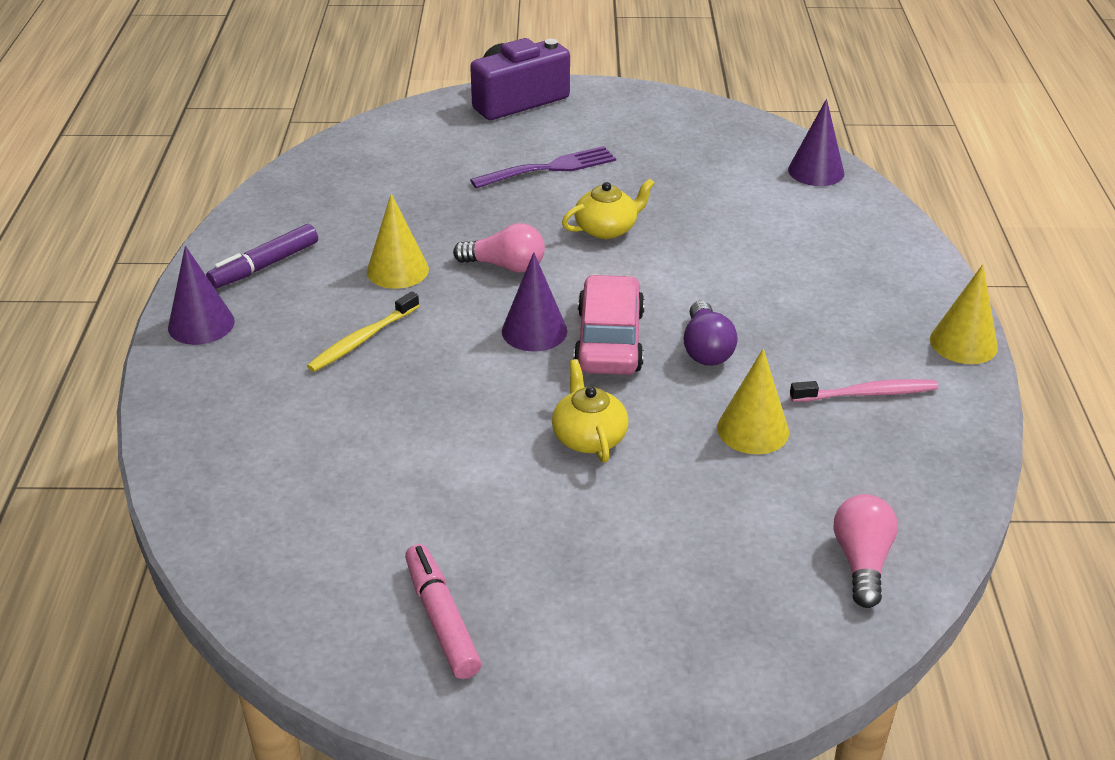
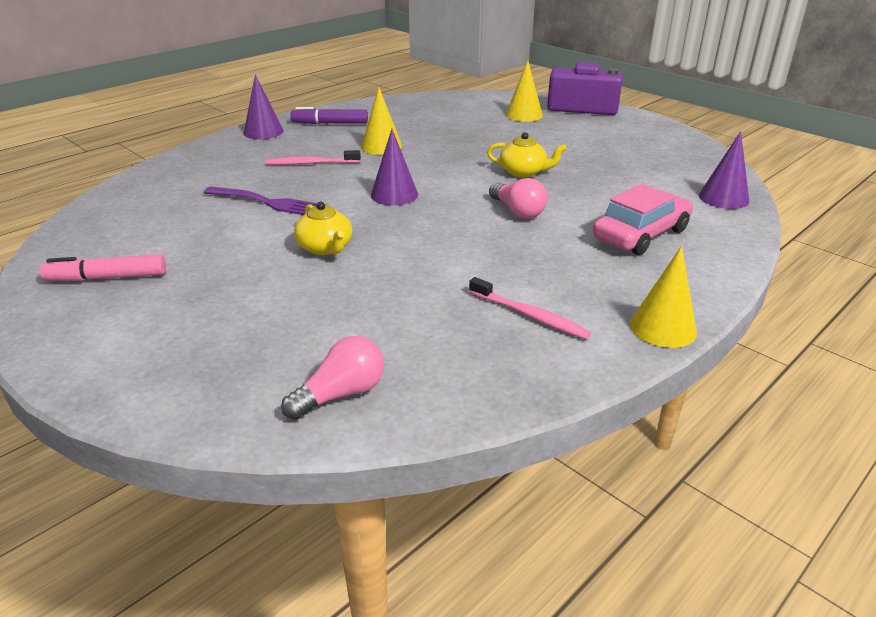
camera: 45 degrees right, 5 degrees down
(362, 339) = (311, 163): yellow toothbrush -> pink toothbrush
(441, 619) = (107, 278): pink marker -> pink marker turned 120 degrees counterclockwise
(505, 266) = (436, 165): pink light bulb -> pink light bulb (518, 211)
(550, 168) = (543, 138): purple fork -> purple fork (268, 203)
(589, 437) = (325, 248): yellow teapot -> yellow teapot turned 120 degrees clockwise
(609, 340) = (424, 215): pink car -> pink car (641, 234)
(706, 349) = (470, 244): purple light bulb -> none
(753, 430) = (418, 292): yellow cone -> yellow cone (524, 115)

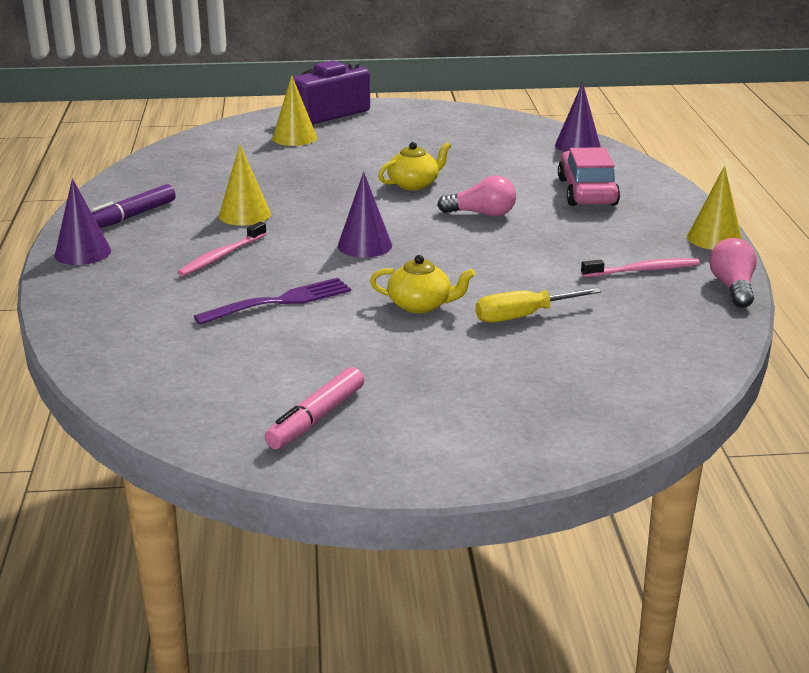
camera: 50 degrees left, 5 degrees down
(341, 394) = (658, 367): pink light bulb -> pink light bulb (732, 287)
(359, 293) = (522, 316): none -> yellow screwdriver

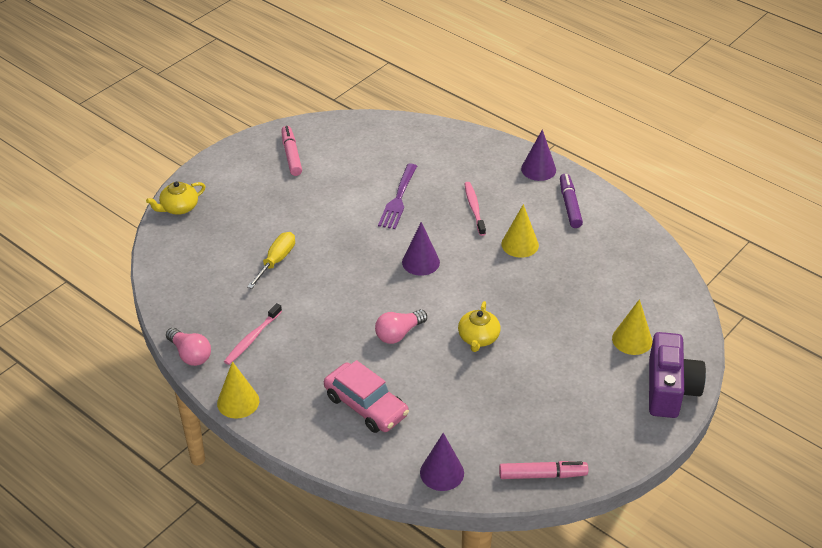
camera: 135 degrees right, 15 degrees up
(421, 305) = (333, 238): yellow teapot -> yellow teapot (179, 208)
(501, 120) = (542, 475): none -> pink marker

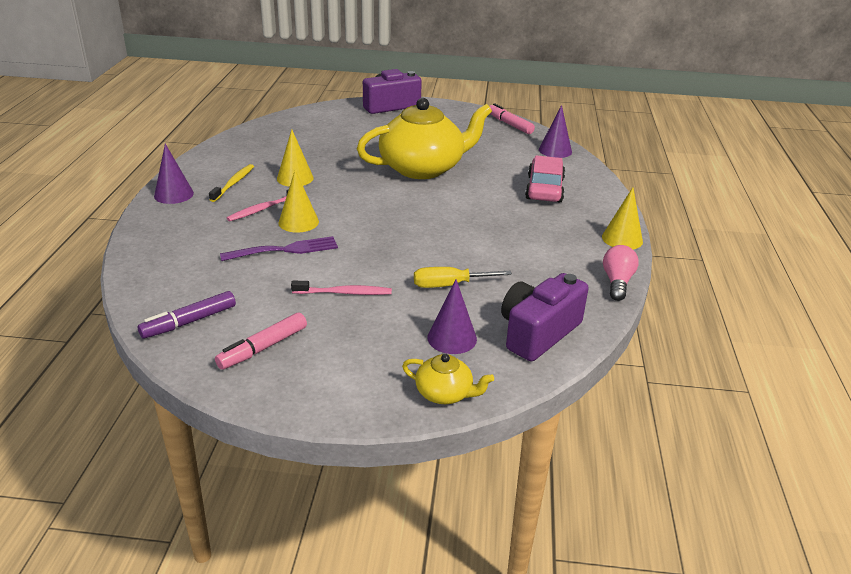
camera: 125 degrees left, 10 degrees down
(184, 275) = (538, 333): none -> purple camera
(252, 338) = (556, 259): pink toothbrush -> pink toothbrush (344, 293)
(399, 334) = (459, 197): pink light bulb -> none
(420, 262) = (365, 212): purple cone -> purple cone (452, 338)
(478, 338) = (423, 168): yellow teapot -> yellow teapot, size x2.28
(536, 206) = (234, 183): none -> yellow toothbrush
(569, 205) = (219, 170): purple marker -> purple marker (189, 322)
(632, 339) = (358, 122): yellow cone -> yellow cone (298, 222)

